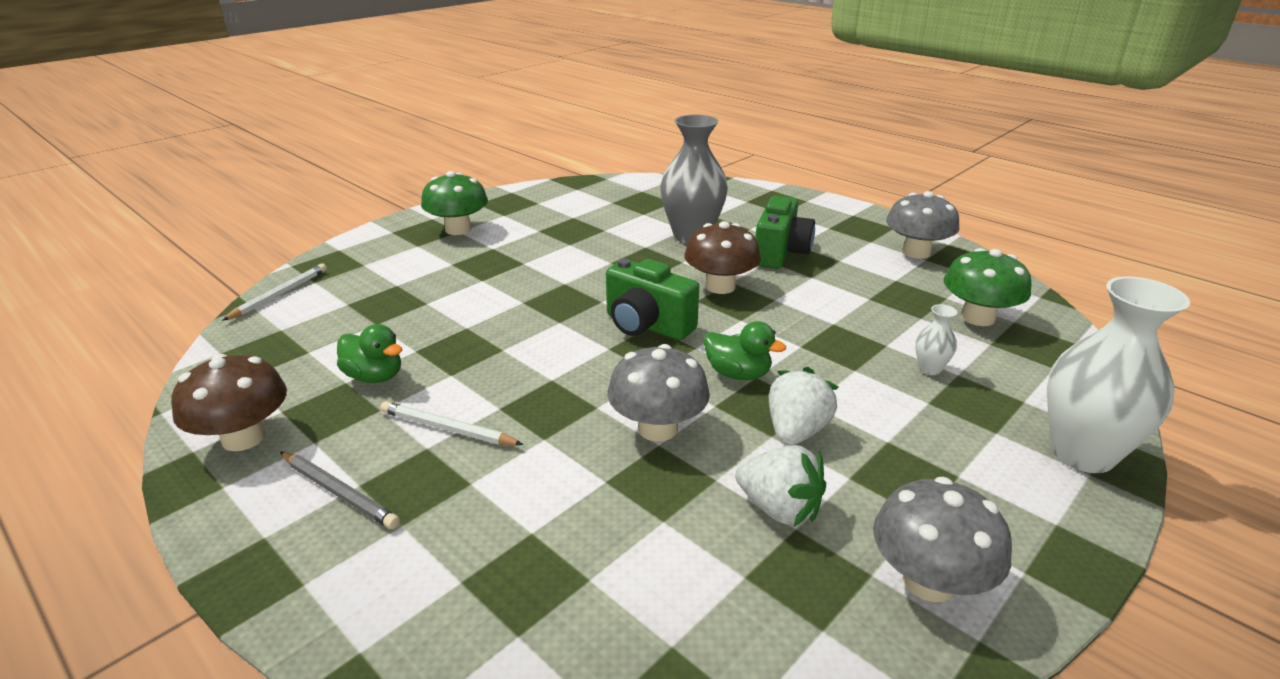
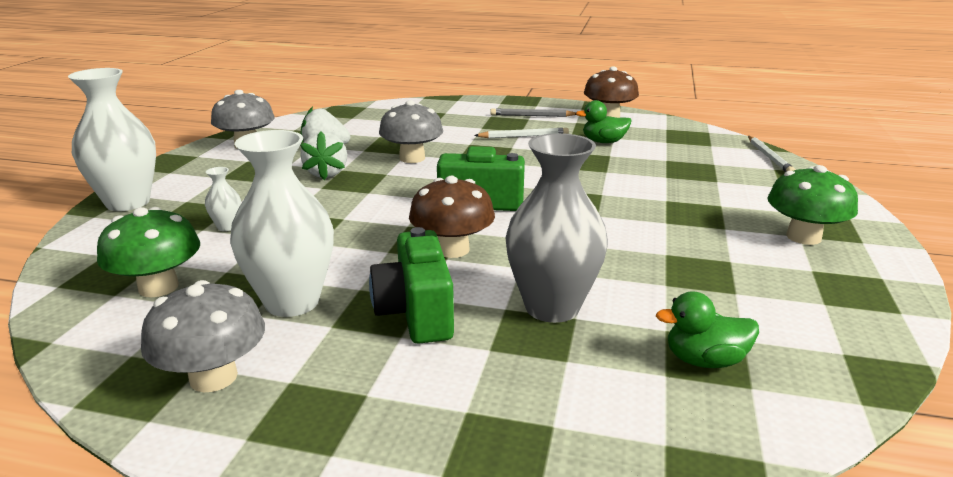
camera: 150 degrees right, 5 degrees down
(738, 374) = (382, 190): green duck -> green duck (704, 360)
(865, 280) = (292, 302): none -> white vase

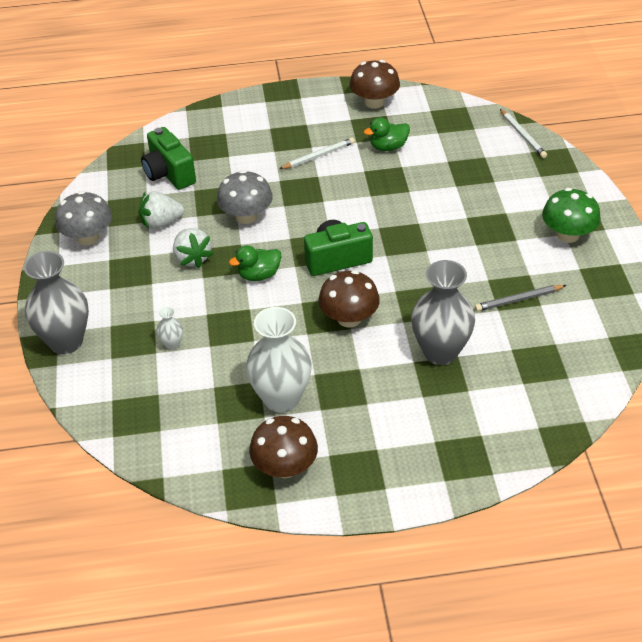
camera: 20 degrees left, 20 degrees up
(128, 202) = (66, 341): white vase -> grey vase
(158, 287) = (183, 415): green mushroom -> none
(213, 377) = (285, 467): grey mushroom -> brown mushroom
(416, 313) = (363, 383): green camera -> green camera (169, 173)
(532, 116) = (307, 118): grey pencil -> grey pencil (518, 300)
(704, 360) = (539, 366): green duck -> green duck (259, 275)

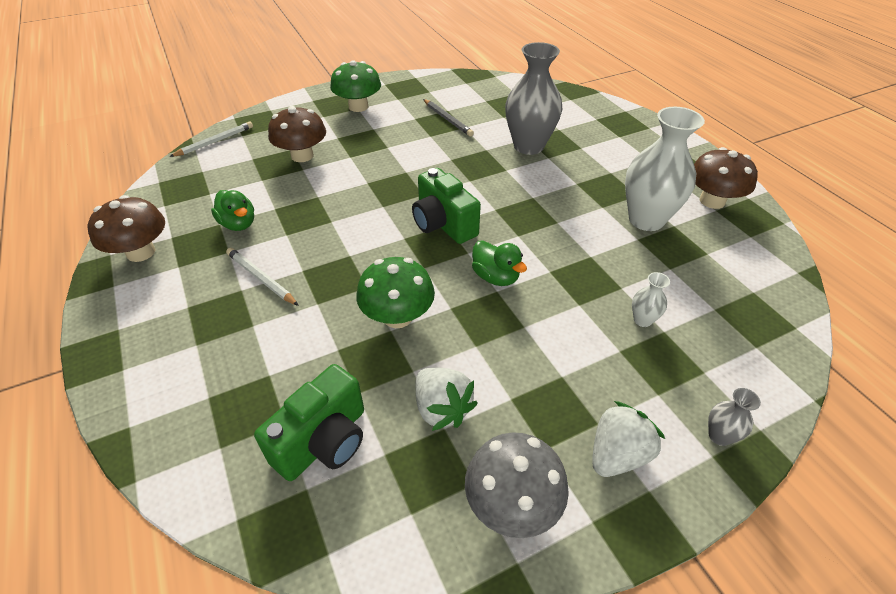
camera: 110 degrees left, 0 degrees up
(66, 341) = (719, 436): grey vase -> grey vase, size x0.43
(192, 258) = (496, 347): white strawberry -> white strawberry (617, 454)
(246, 216) = (397, 316): grey mushroom -> green mushroom
(349, 318) = (521, 200): brown mushroom -> brown mushroom (302, 156)

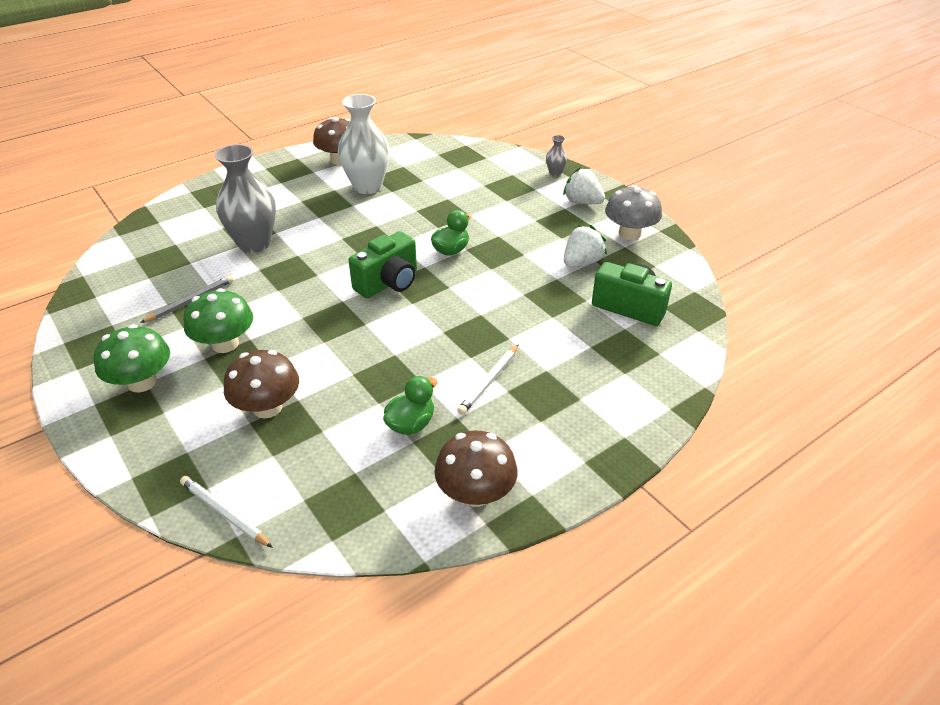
camera: 100 degrees left, 5 degrees down
(397, 316) = (508, 292): green mushroom -> green mushroom (225, 344)
(642, 320) = (476, 192): white vase -> none

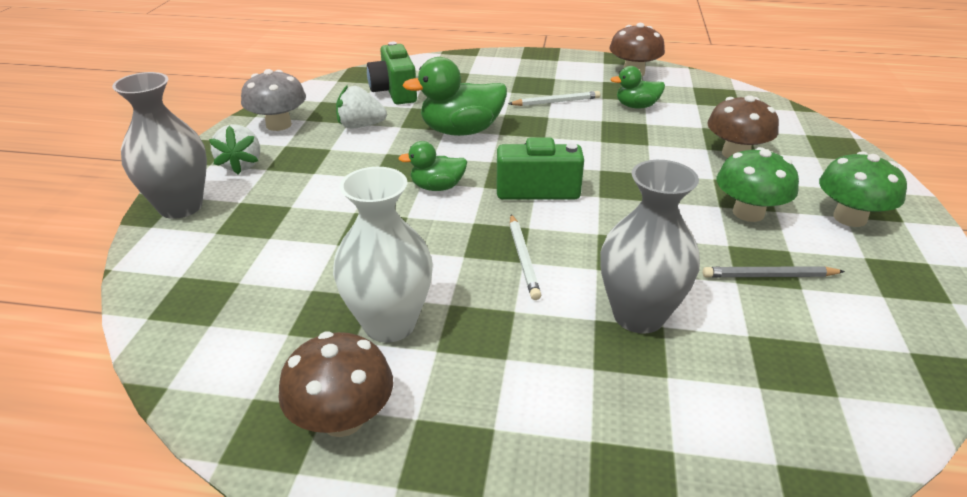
camera: 135 degrees left, 5 degrees down
(224, 513) = (798, 120): white pencil -> white pencil (523, 258)
(510, 299) = (461, 131): none -> green duck
(555, 173) = (180, 207): grey vase -> grey vase, size x2.31

